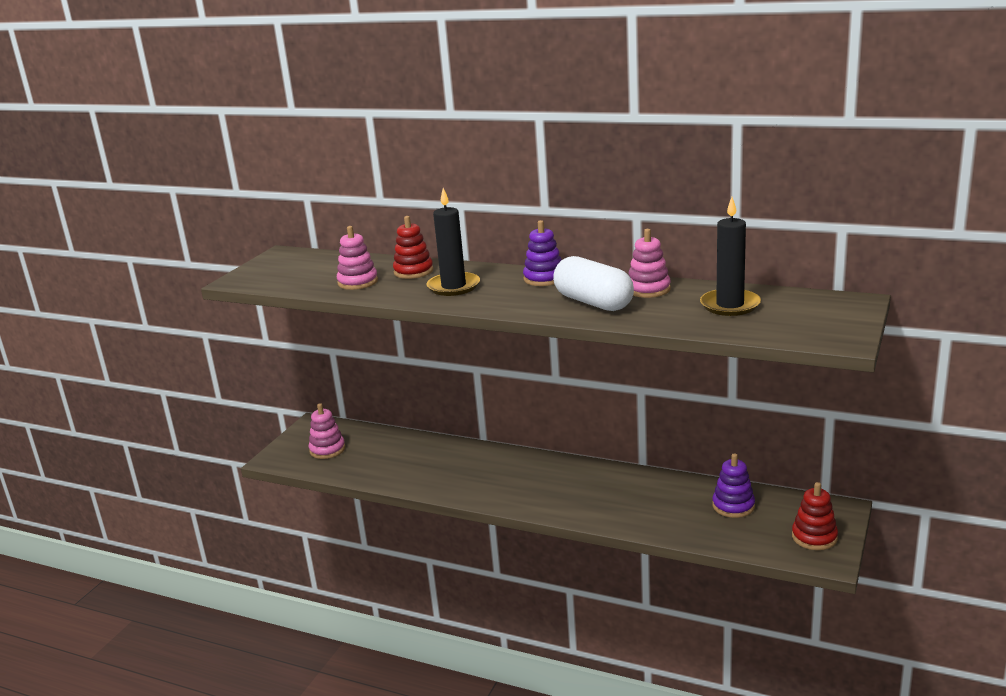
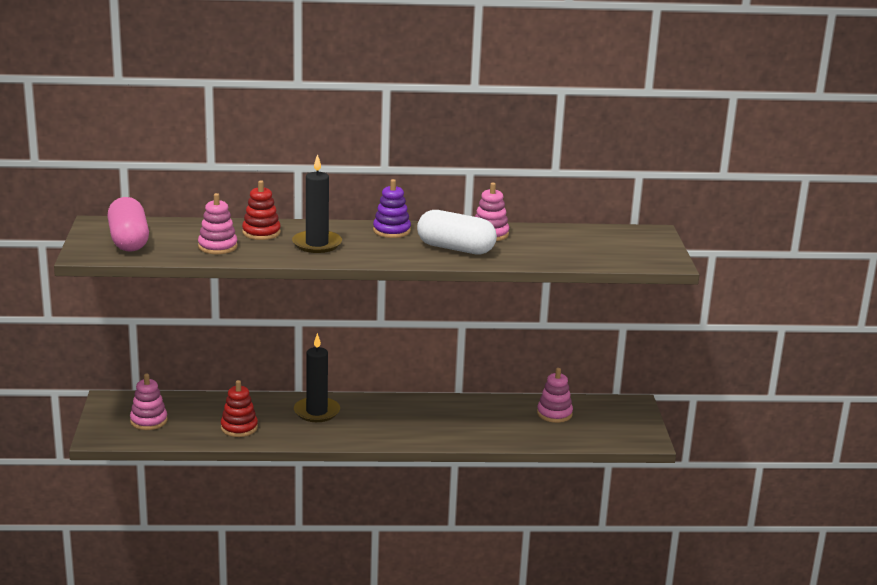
camera: 30 degrees left, 0 degrees up
(288, 271) = (128, 241): none -> pink capsule
(730, 305) = (566, 242): black candle -> black candle (316, 412)
(733, 506) = (554, 414): purple stacking toy -> pink stacking toy
(814, 537) = (628, 427): red stacking toy -> red stacking toy (239, 428)

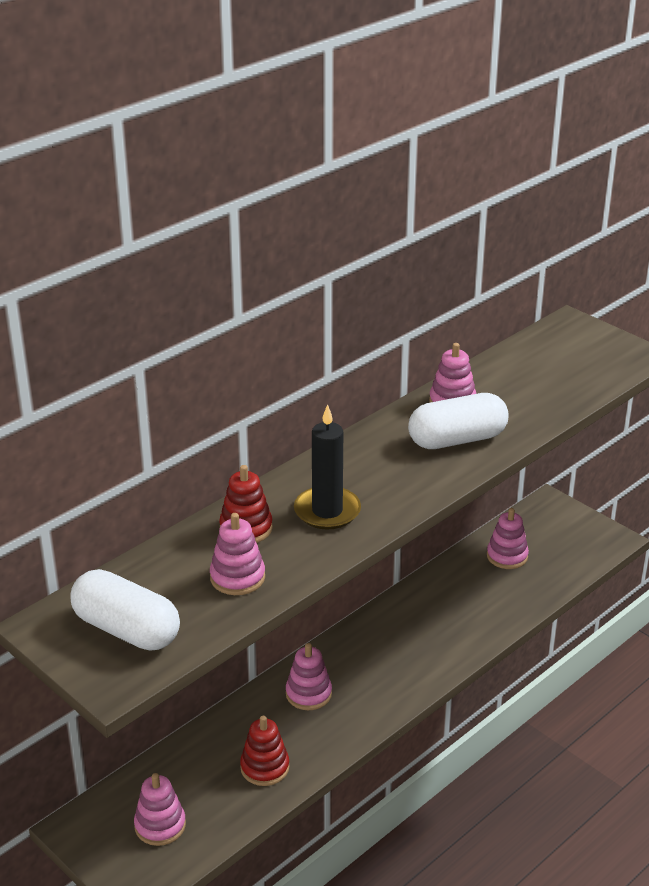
camera: 40 degrees left, 10 degrees up
(128, 241) = (126, 630): pink capsule -> white capsule
(316, 412) = (308, 694): black candle -> pink stacking toy
(391, 231) = (363, 449): purple stacking toy -> none

